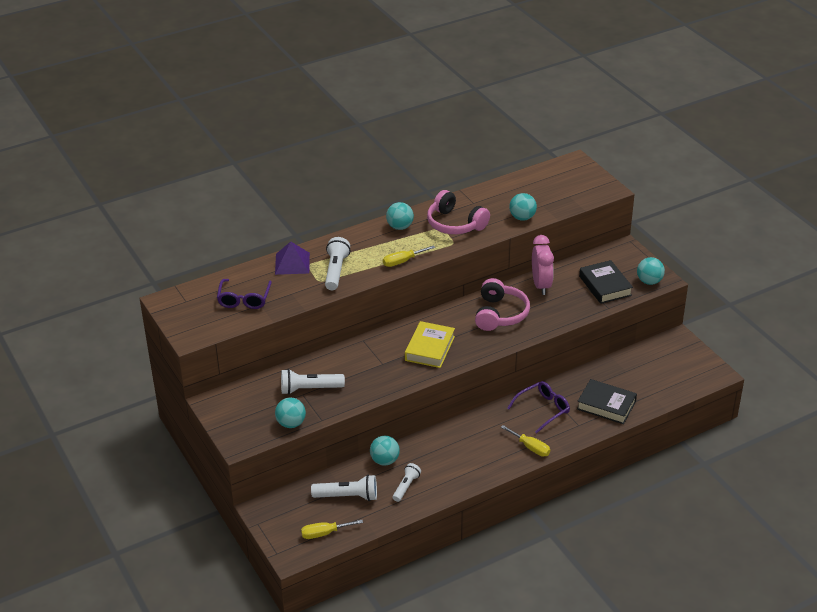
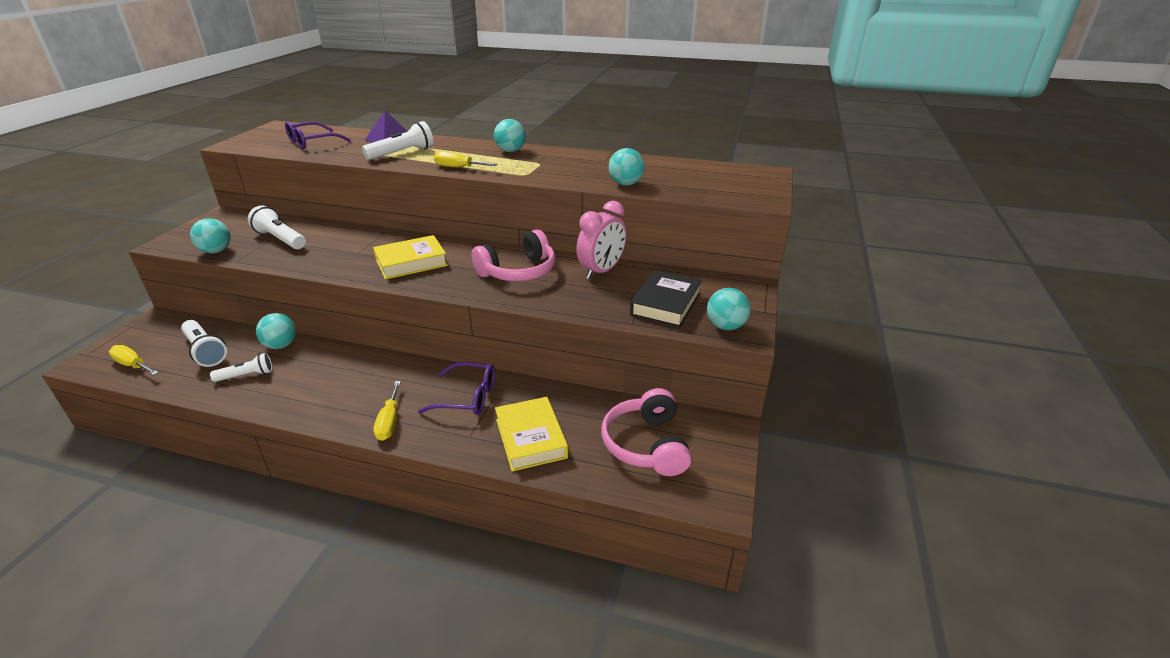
camera: 45 degrees right, 5 degrees down
(455, 224) = (557, 165): pink headphones -> pink headphones (646, 444)
(606, 405) = (530, 438): black book -> yellow book

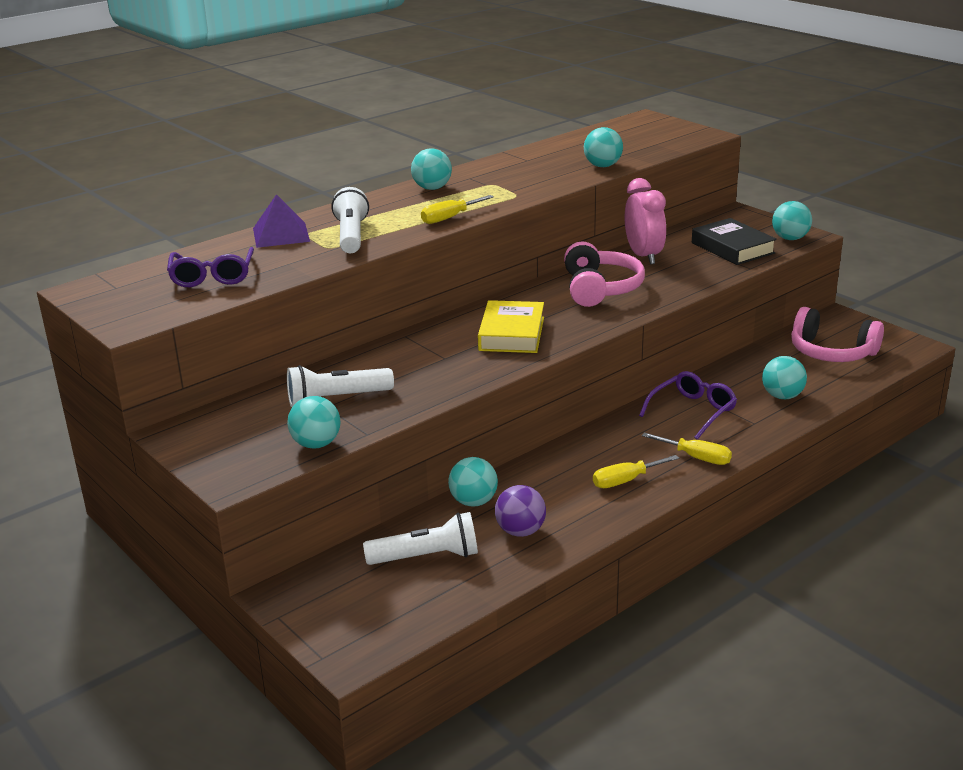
camera: 55 degrees left, 5 degrees down
(133, 365) = (401, 615): yellow screwdriver -> yellow screwdriver (625, 481)
(246, 375) = (520, 531): white flashlight -> purple ball
(530, 438) = (782, 396): yellow book -> turquoise ball

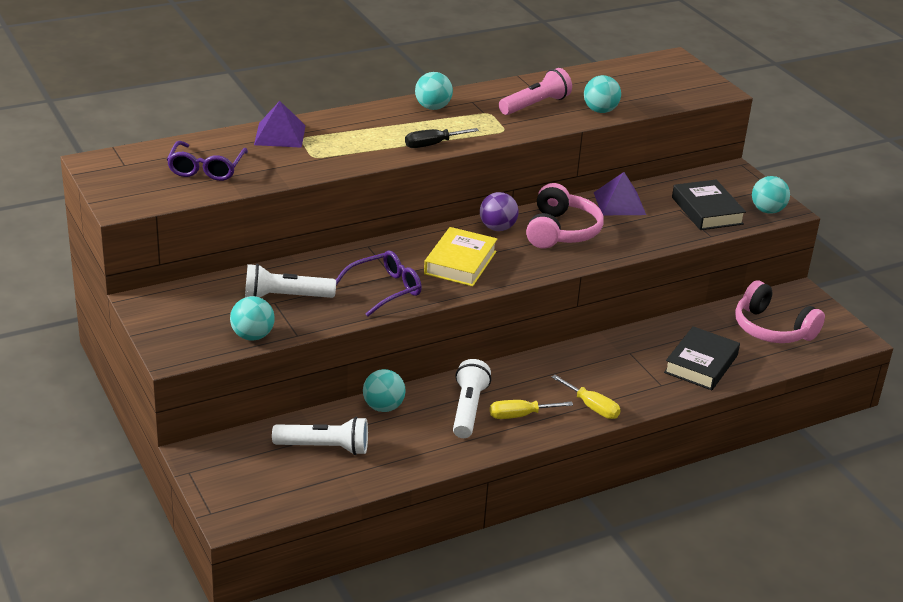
camera: 10 degrees right, 5 degrees up
(351, 235) = (339, 148): white flashlight -> white flashlight (468, 409)
(449, 218) = (432, 145): yellow screwdriver -> black screwdriver
(520, 531) = (410, 442): purple ball -> purple ball (497, 228)
(535, 171) = (535, 105): none -> pink flashlight
(643, 256) = (619, 203): pink clock -> purple pyramid
(692, 411) = (612, 362): purple glasses -> purple glasses (385, 290)
(782, 396) = (701, 364): turquoise ball -> black book

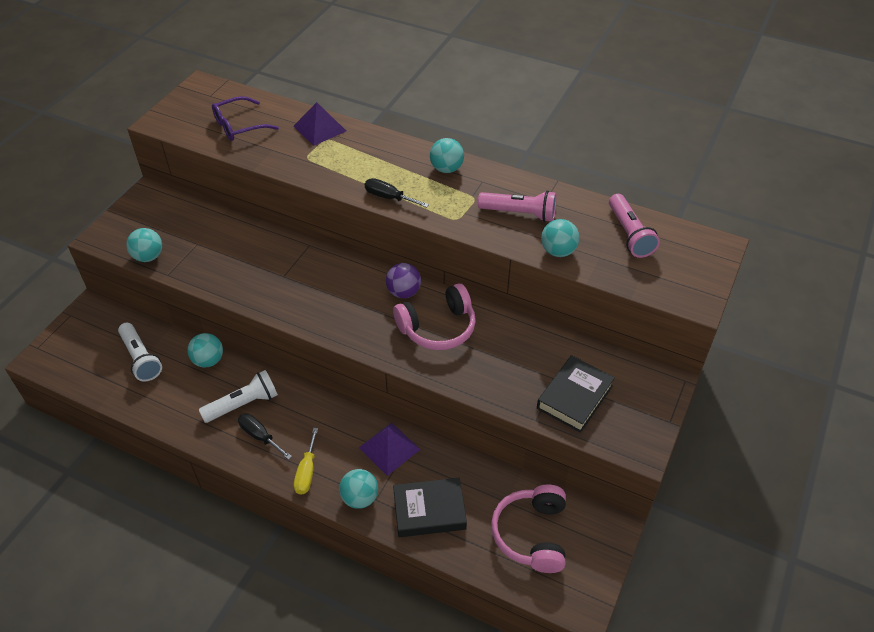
camera: 55 degrees right, 15 degrees up
(285, 297) = (207, 245): white flashlight -> none
(385, 290) = (260, 283): purple glasses -> none
(460, 263) = (334, 299): yellow book -> none
(520, 415) = (260, 436): yellow screwdriver -> black screwdriver
(618, 79) = (629, 234): none -> pink flashlight
(619, 203) = (520, 338): purple pyramid -> purple pyramid (389, 448)
(767, 210) = (625, 437): turquoise ball -> turquoise ball (360, 498)

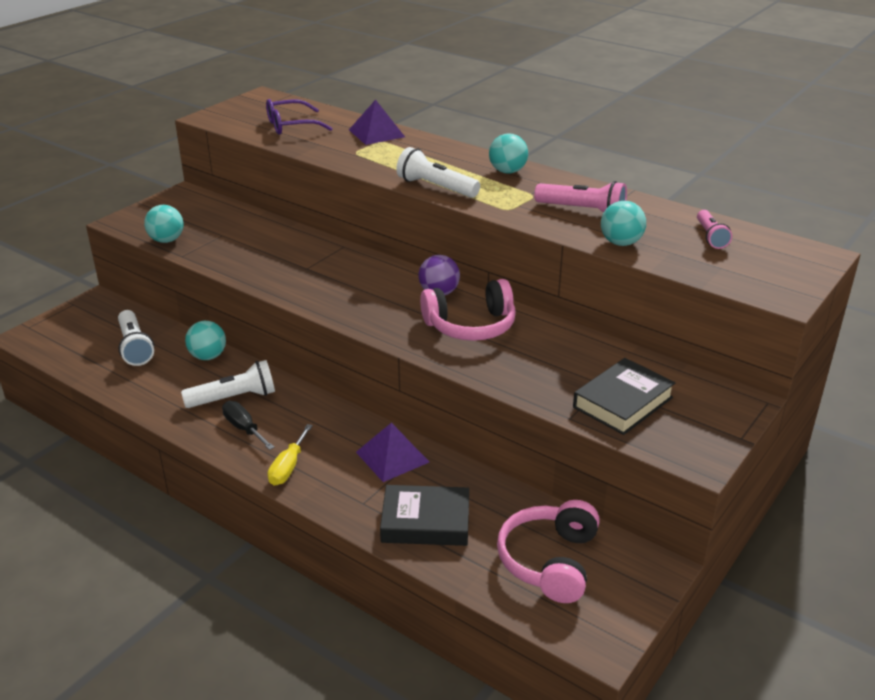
camera: 10 degrees right, 15 degrees down
(360, 498) = (344, 499): turquoise ball -> none
(389, 197) = (436, 187): black screwdriver -> white flashlight
(629, 234) = (710, 237): pink flashlight -> pink flashlight, size x0.66

